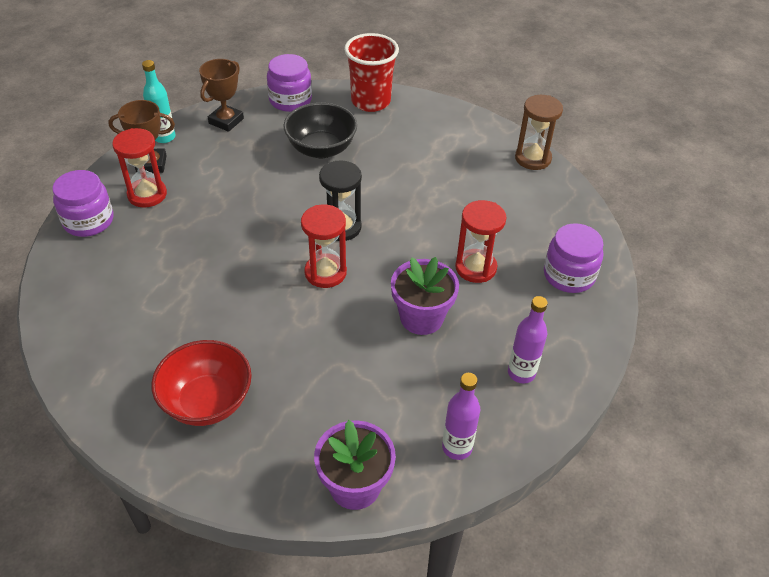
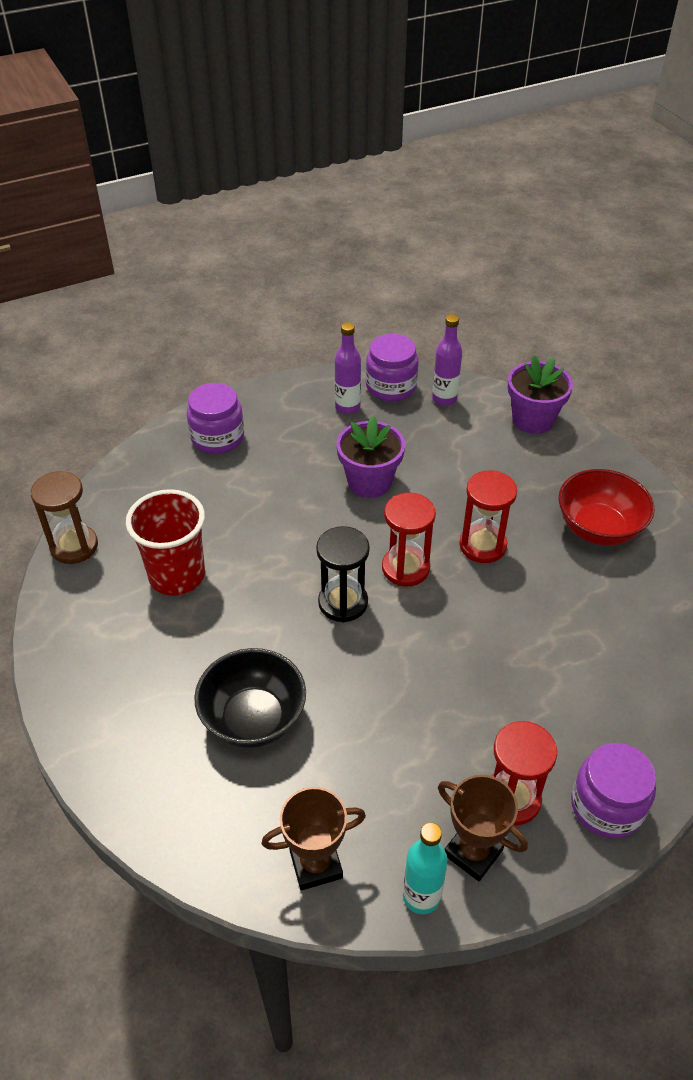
camera: 135 degrees left, 0 degrees up
(290, 100) = (198, 838): purple jar -> purple jar (391, 387)
(371, 101) = (110, 752): red cup -> red cup (177, 576)
(475, 268) = (277, 488): red hourglass -> red hourglass (482, 545)

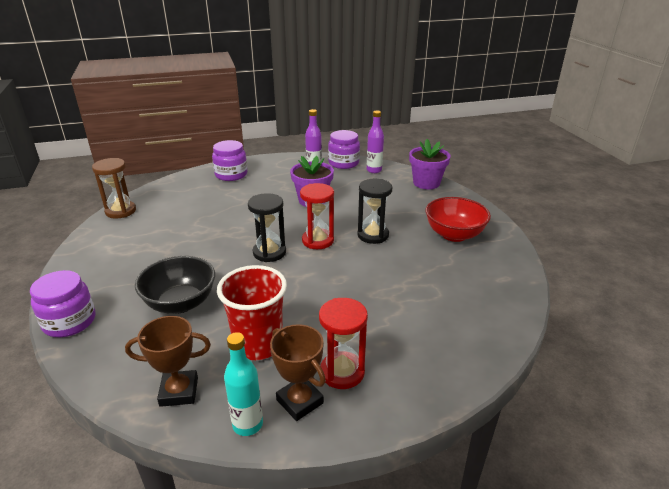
camera: 10 degrees right, 15 degrees down
(177, 576) = (173, 230): red cup -> red cup (258, 345)
(482, 545) = (373, 235): red hourglass -> black hourglass
(606, 806) = (414, 387): purple jar -> purple jar (69, 322)

